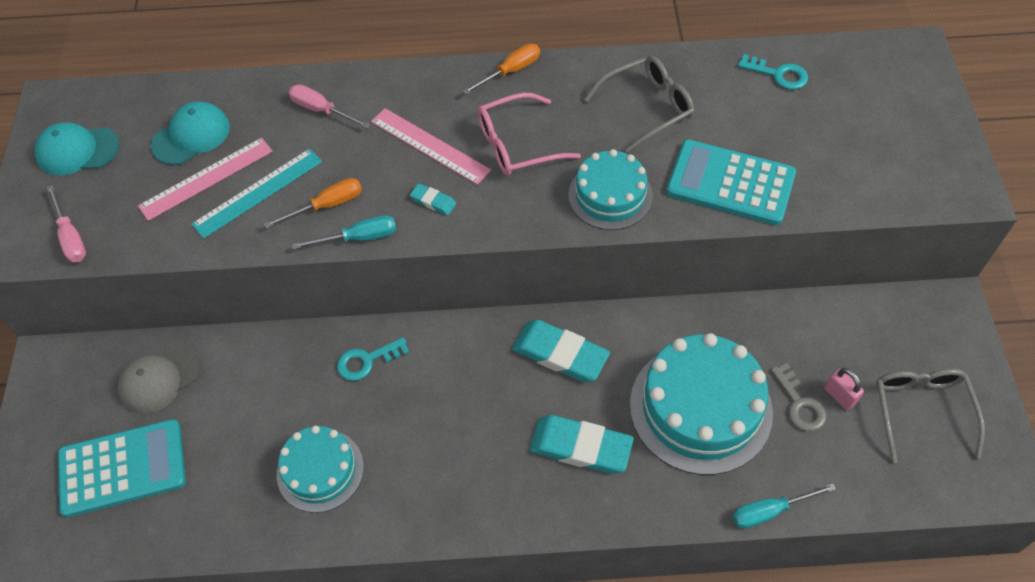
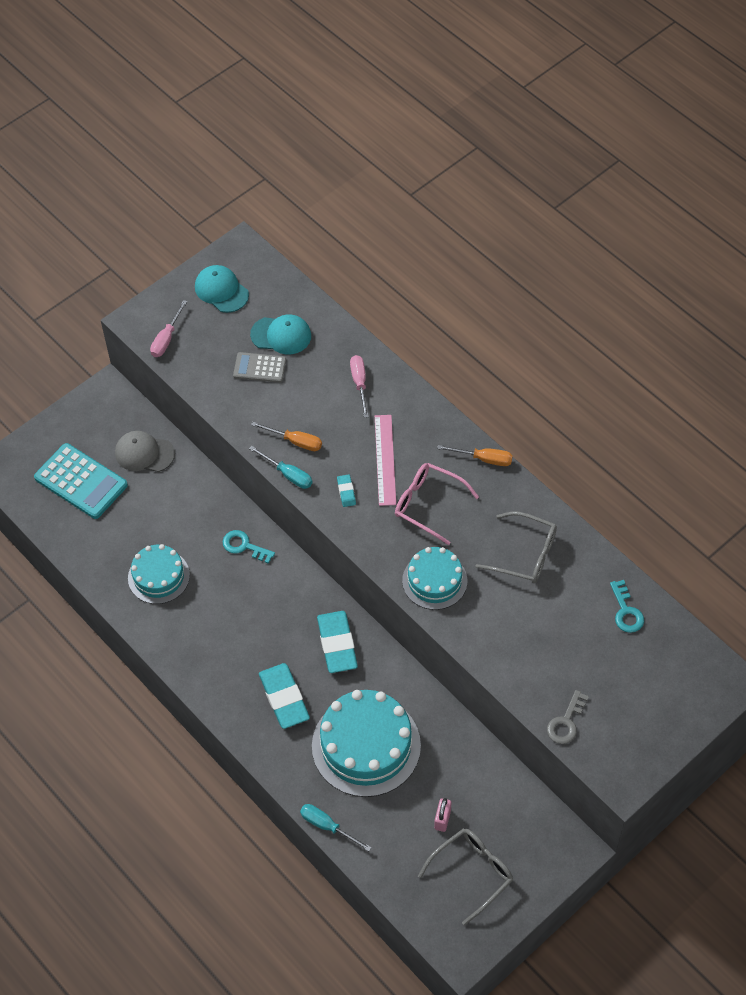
camera: 50 degrees right, 0 degrees up
(206, 178) = (259, 368): pink ruler -> grey calculator
(258, 192) = (273, 401): turquoise ruler -> none
(730, 183) = (504, 640): turquoise calculator -> none
(799, 404) = (416, 800): grey key -> grey key (566, 722)

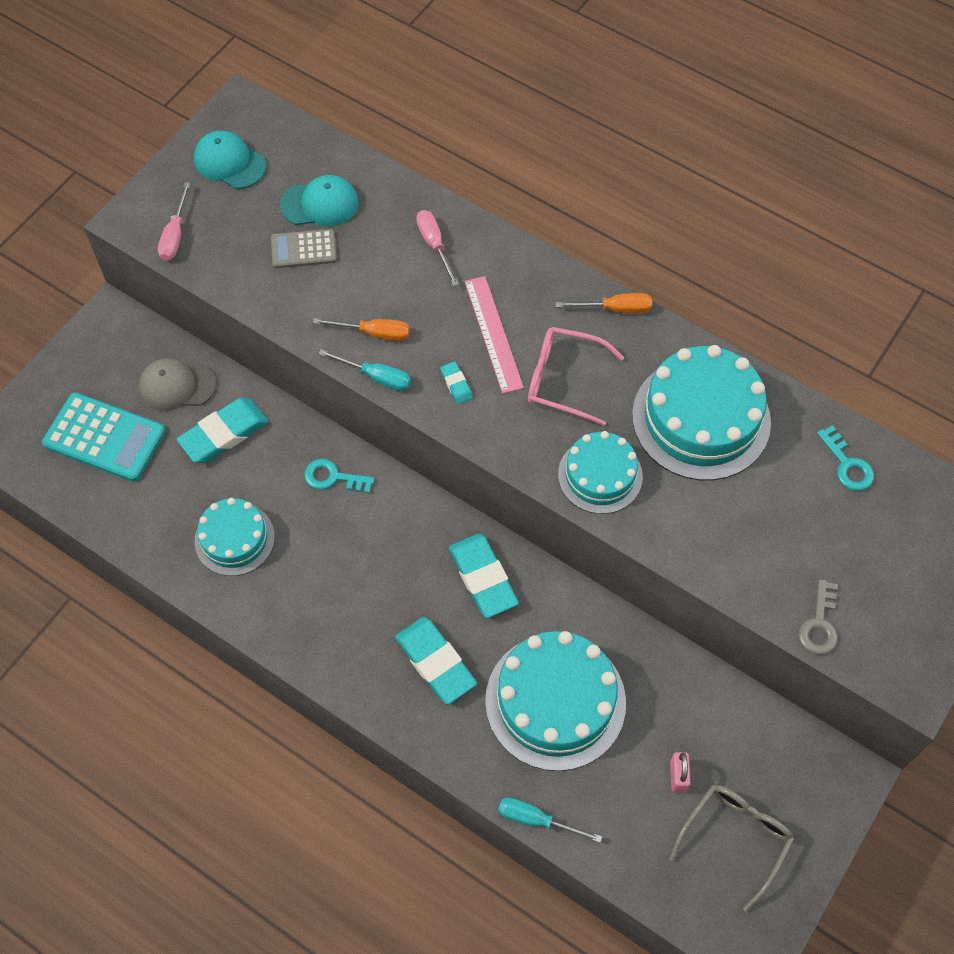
camera: 15 degrees left, 5 degrees up
(170, 496) = (224, 433): none -> turquoise eraser
(524, 554) = (701, 418): grey glasses -> turquoise cake

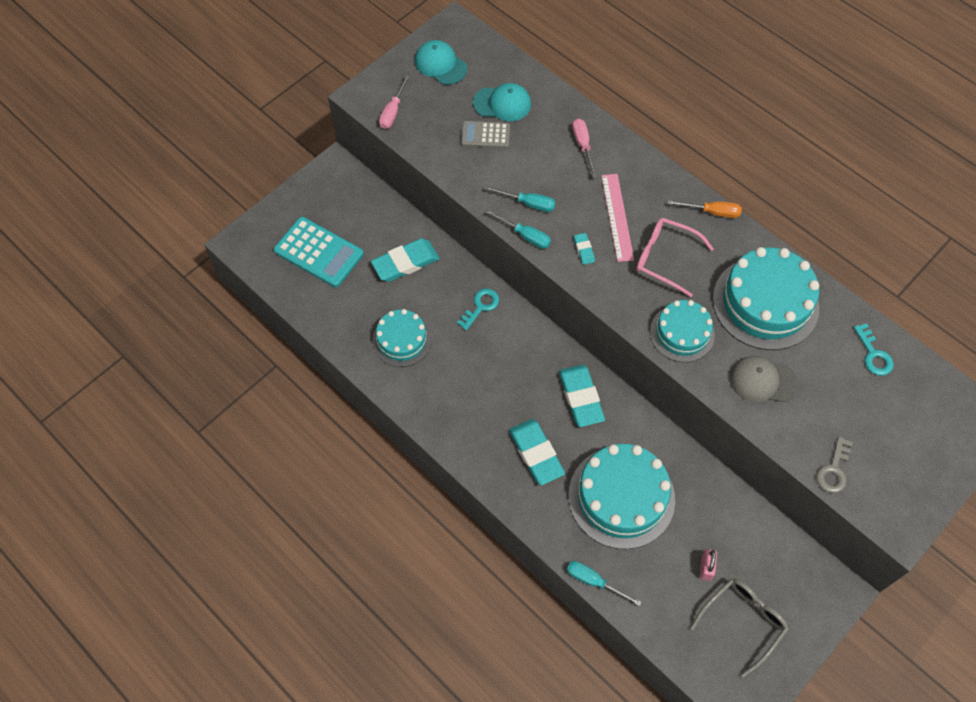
camera: 10 degrees right, 0 degrees up
(177, 386) = (376, 223): grey cap -> grey cap (762, 381)
(333, 477) = (480, 306): turquoise key -> turquoise key turned 105 degrees clockwise
(374, 333) = (528, 203): orange screwdriver -> turquoise screwdriver

